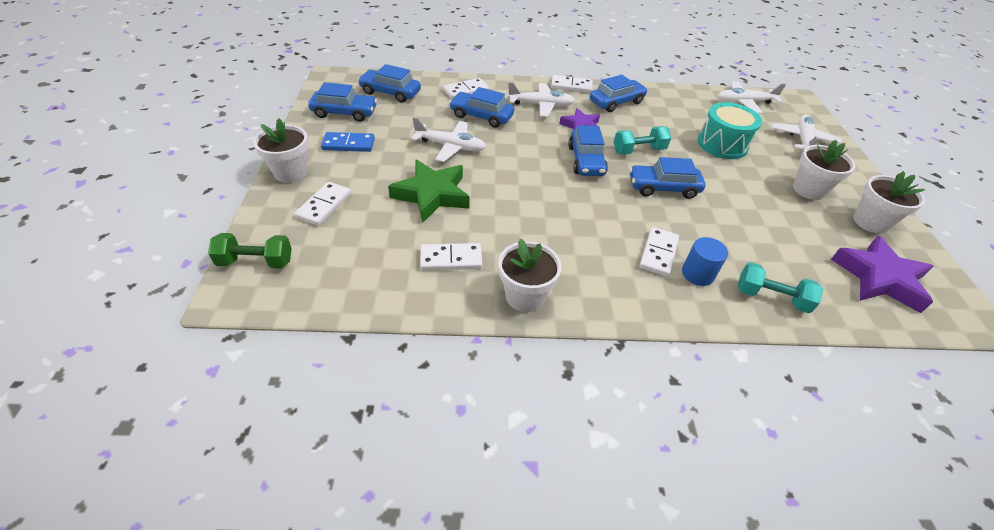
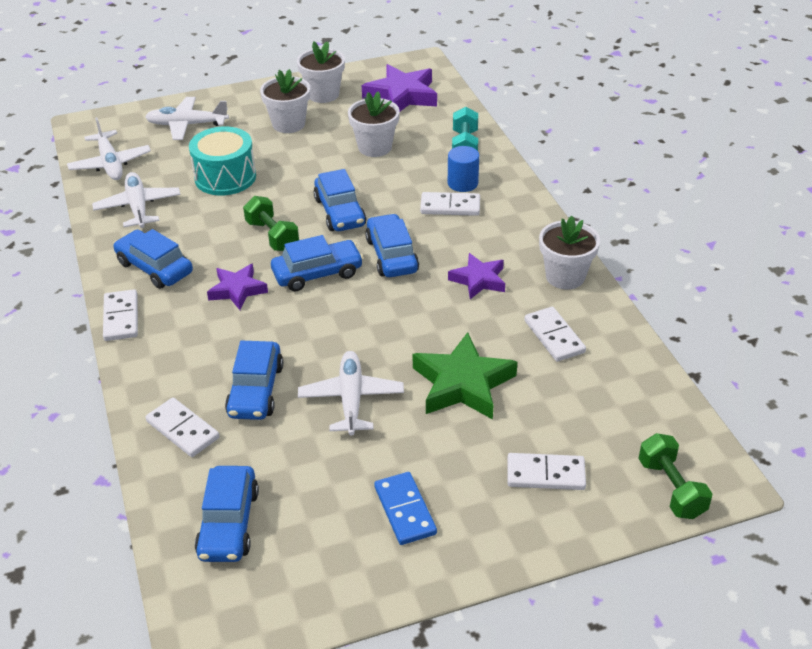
camera: 105 degrees left, 5 degrees down
(291, 172) = (506, 543): white flower pot -> white flower pot (375, 147)
(344, 112) = (321, 557): blue car -> blue car (391, 255)
(541, 105) = (194, 337): white plane -> white plane (138, 207)
(544, 238) = (478, 280): none -> purple star
(638, 150) = (272, 236): turquoise dumbbell -> green dumbbell

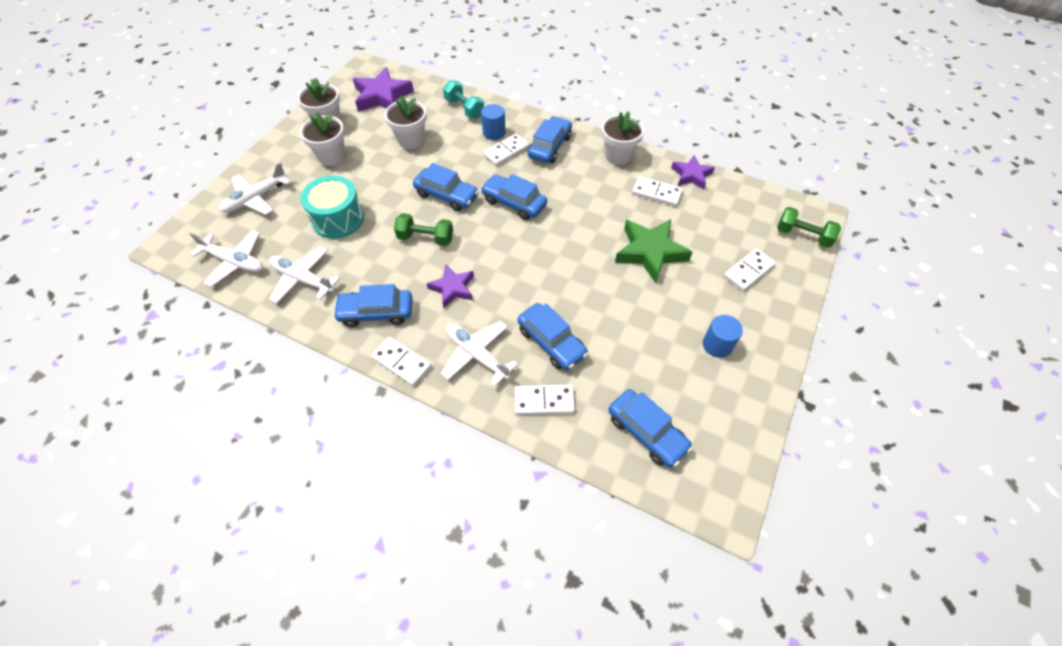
camera: 45 degrees left, 15 degrees up
(317, 273) = (487, 243): blue car -> blue car (549, 147)
(351, 399) = (608, 305): white plane -> white plane (476, 354)
(404, 510) = (717, 345): blue domino -> blue cylinder
(478, 280) = (579, 186): purple star -> purple star (691, 175)

